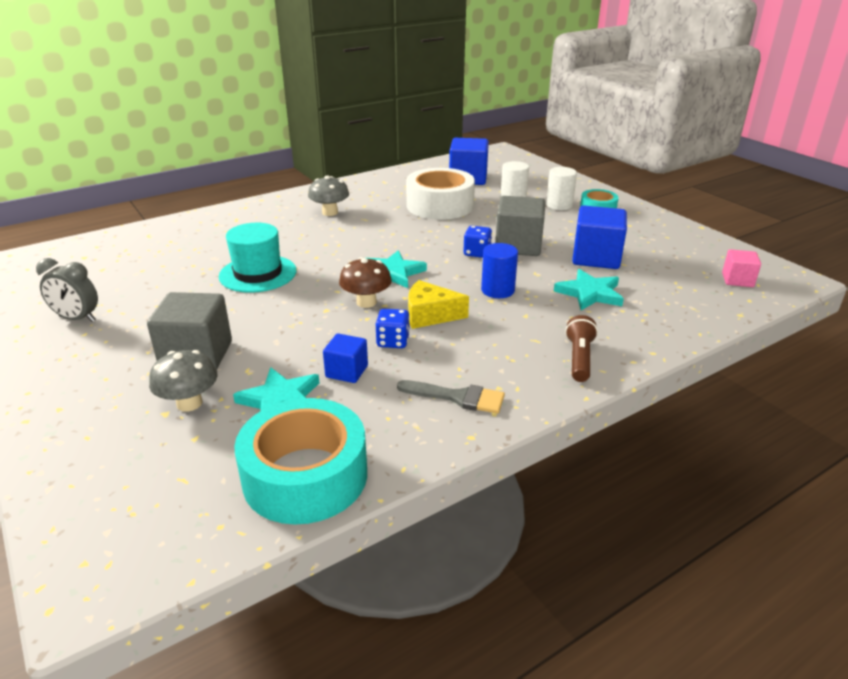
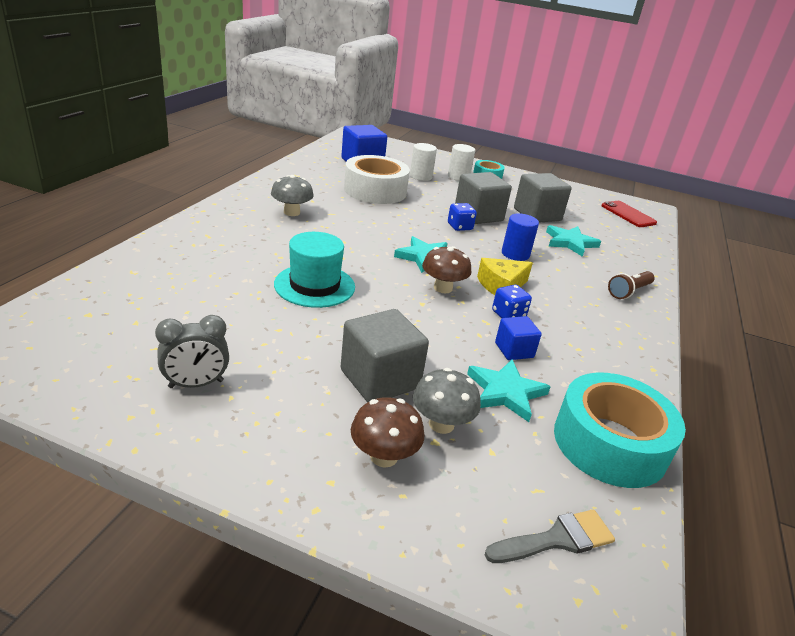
camera: 40 degrees left, 0 degrees up
(115, 407) = (384, 456): none -> brown mushroom
(457, 397) = (607, 344): grey brush -> grey brush (556, 539)
(579, 358) = (629, 291): brown flashlight -> brown flashlight turned 105 degrees counterclockwise
(596, 257) = (537, 214): blue cube -> grey cube
(737, 280) = (628, 214): pink cube -> red phone

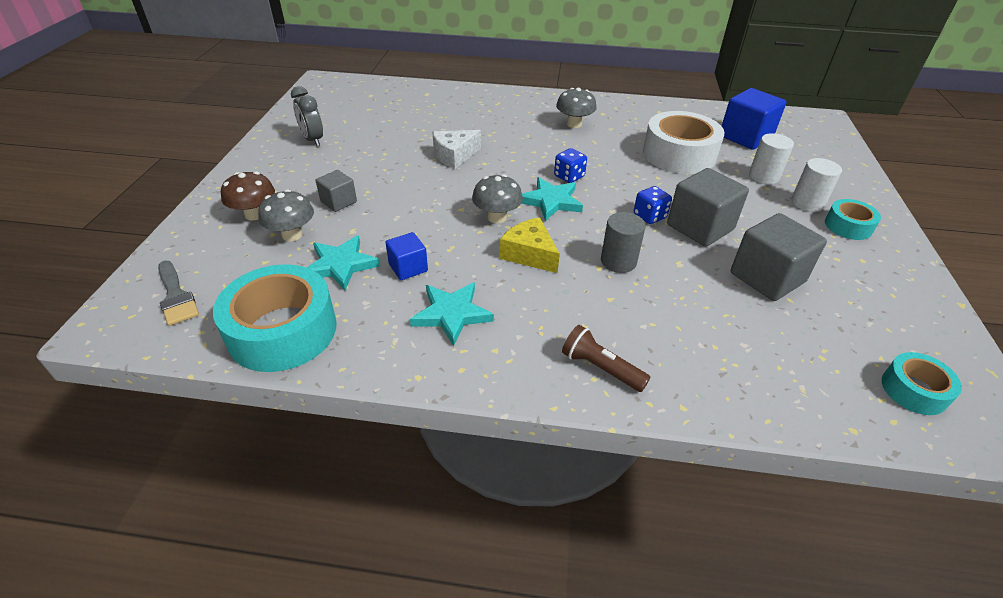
camera: 80 degrees right, 10 degrees up
(314, 285) = (454, 156): turquoise hat -> white cheese
(380, 379) = (339, 202): grey cube -> grey cube, size x0.56
(443, 288) = (497, 217): brown mushroom -> grey mushroom
(508, 315) = (471, 261): blue dice -> blue dice (569, 176)
(515, 254) = (618, 261): blue cylinder -> grey cylinder
(570, 242) = (705, 311): turquoise star -> turquoise star (451, 314)
(628, 214) = (914, 390): red phone -> turquoise tape

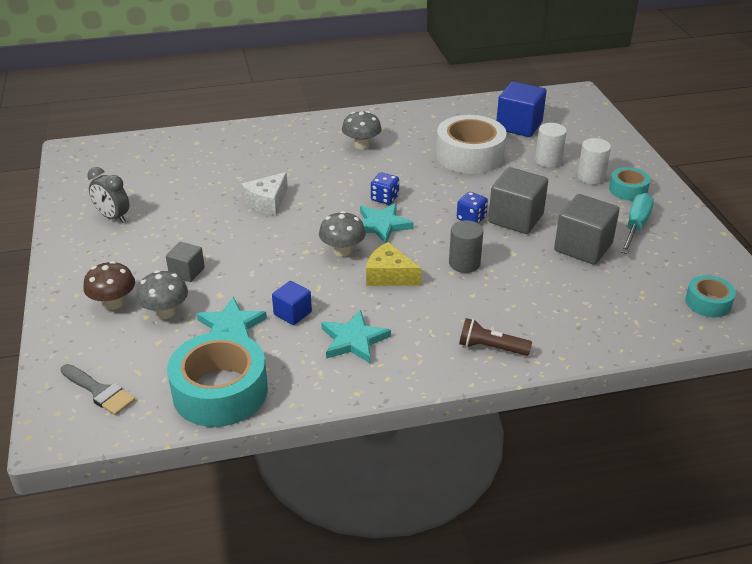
camera: 20 degrees left, 5 degrees down
(843, 269) = (635, 226): none -> turquoise screwdriver

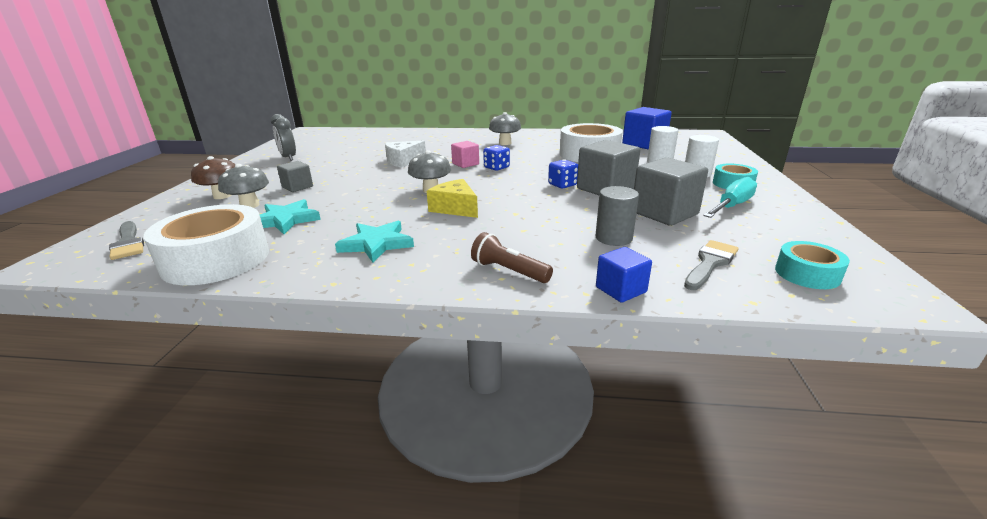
camera: 20 degrees right, 10 degrees down
(220, 391) = (216, 259): turquoise tape -> white tape
(292, 313) = (345, 219): blue cube -> blue cube (621, 289)
(345, 196) = (465, 164): none -> pink cube
(381, 225) = (479, 180): turquoise star -> none
(464, 263) = (533, 209): grey cylinder -> grey cylinder (613, 238)
(639, 305) = (710, 263): none -> grey brush

